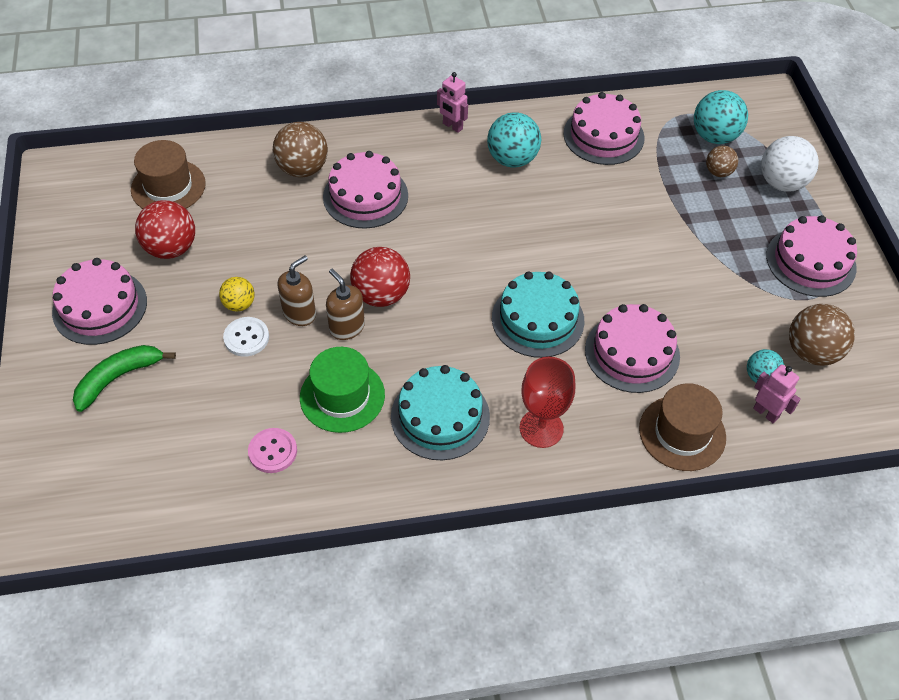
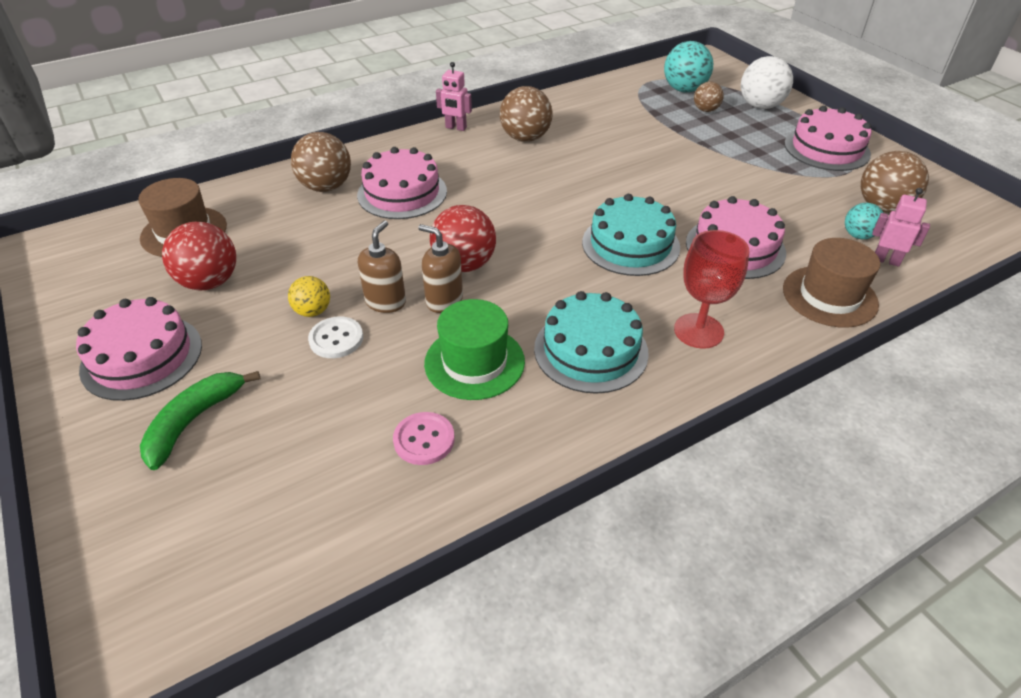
camera: 20 degrees left, 10 degrees down
(512, 159) = (525, 138): turquoise ball -> brown ball
(603, 135) = (593, 107): pink cake -> none

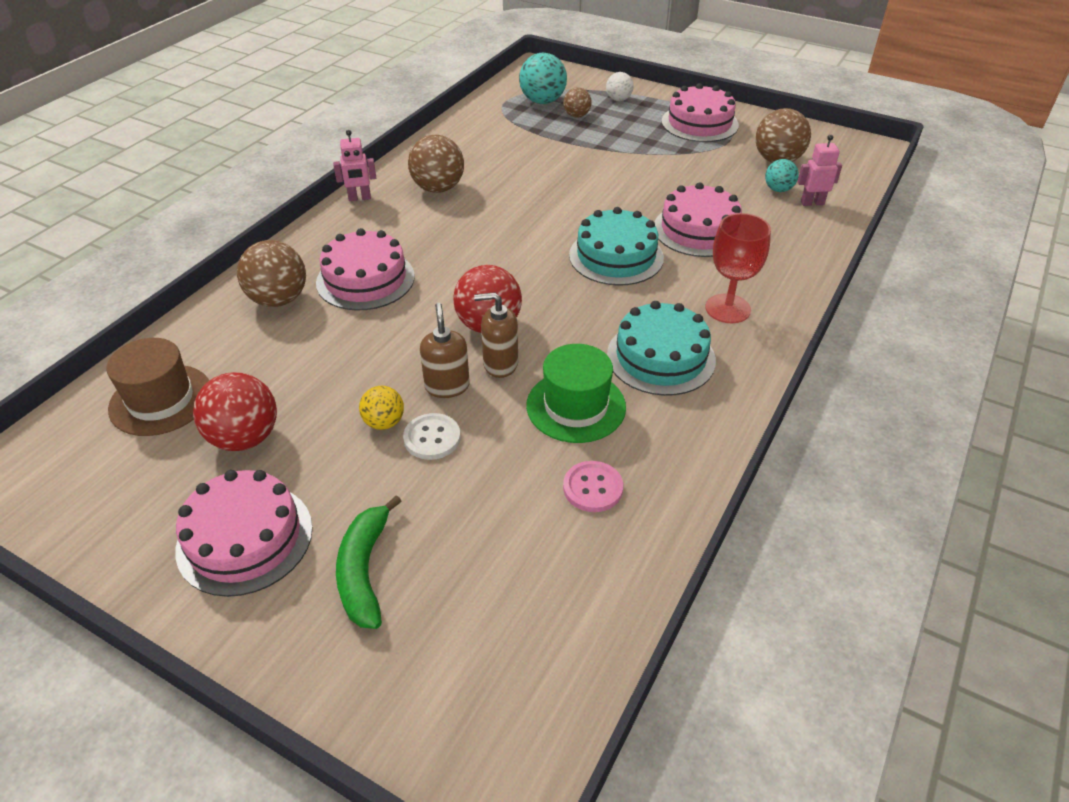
camera: 30 degrees left, 0 degrees up
(760, 106) = (618, 99): white ball -> white ball, size x0.58
(829, 296) = (796, 245): brown hat -> none

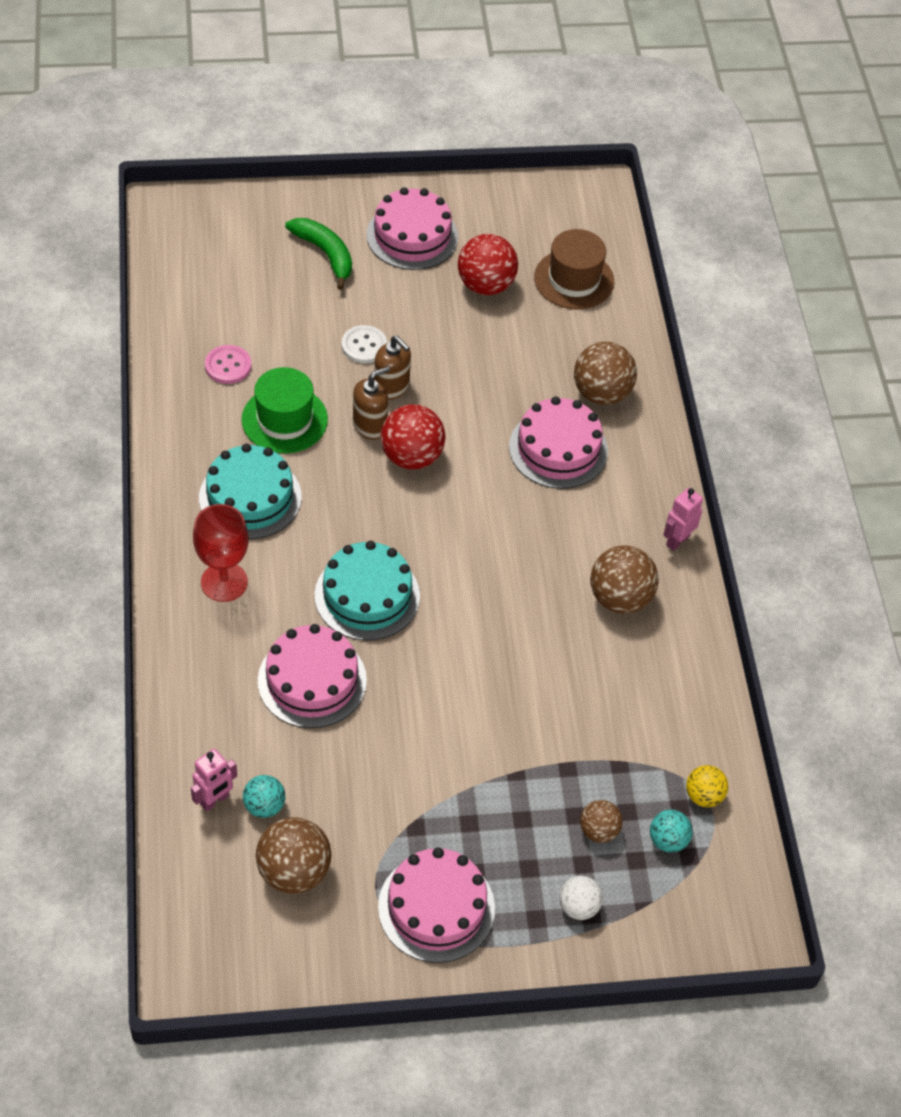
camera: 140 degrees right, 10 degrees up
(384, 422) = (407, 340): yellow ball -> yellow ball (703, 796)
(542, 101) = (668, 840): turquoise ball -> turquoise ball, size x0.58

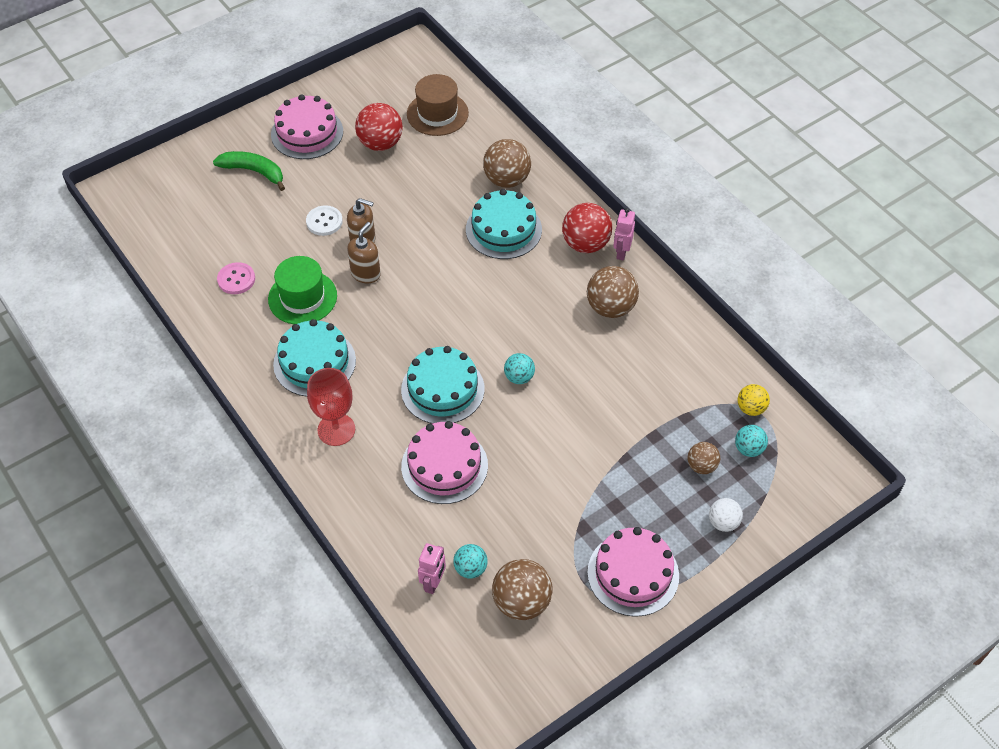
camera: 25 degrees left, 0 degrees up
(411, 456) = (408, 281): red ball -> red ball (585, 244)
(460, 625) = (519, 377): none -> turquoise ball
(558, 449) = (503, 229): pink cake -> turquoise cake

